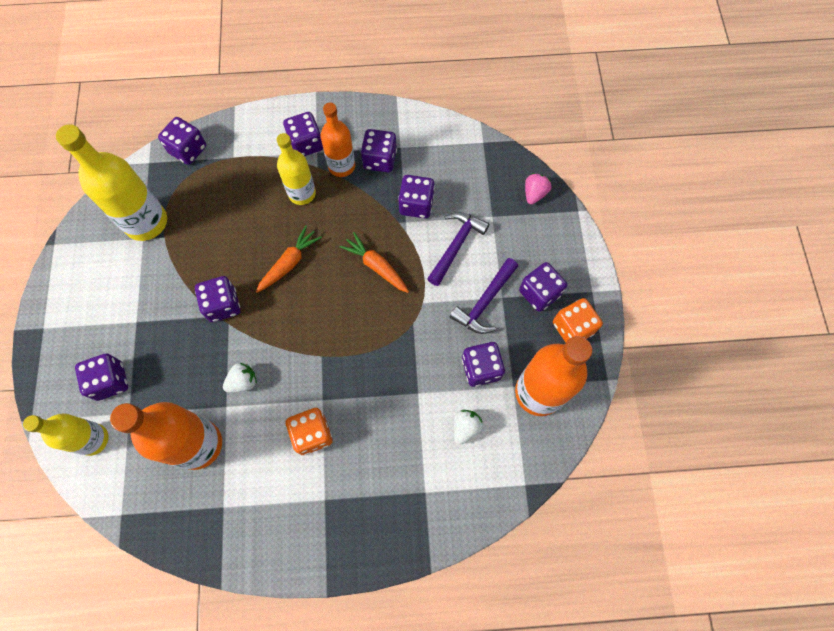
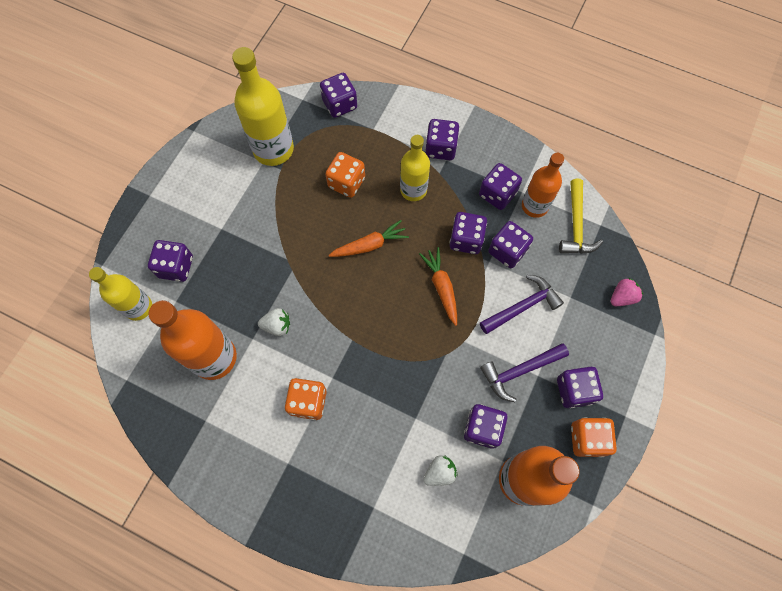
camera: 30 degrees right, 0 degrees up
(223, 305) = (296, 252): purple dice -> purple dice (466, 240)
(235, 218) = (346, 182): none -> orange dice
(341, 166) = (461, 183): orange bottle -> orange bottle (534, 206)
(462, 152) = (576, 225): none -> yellow hammer

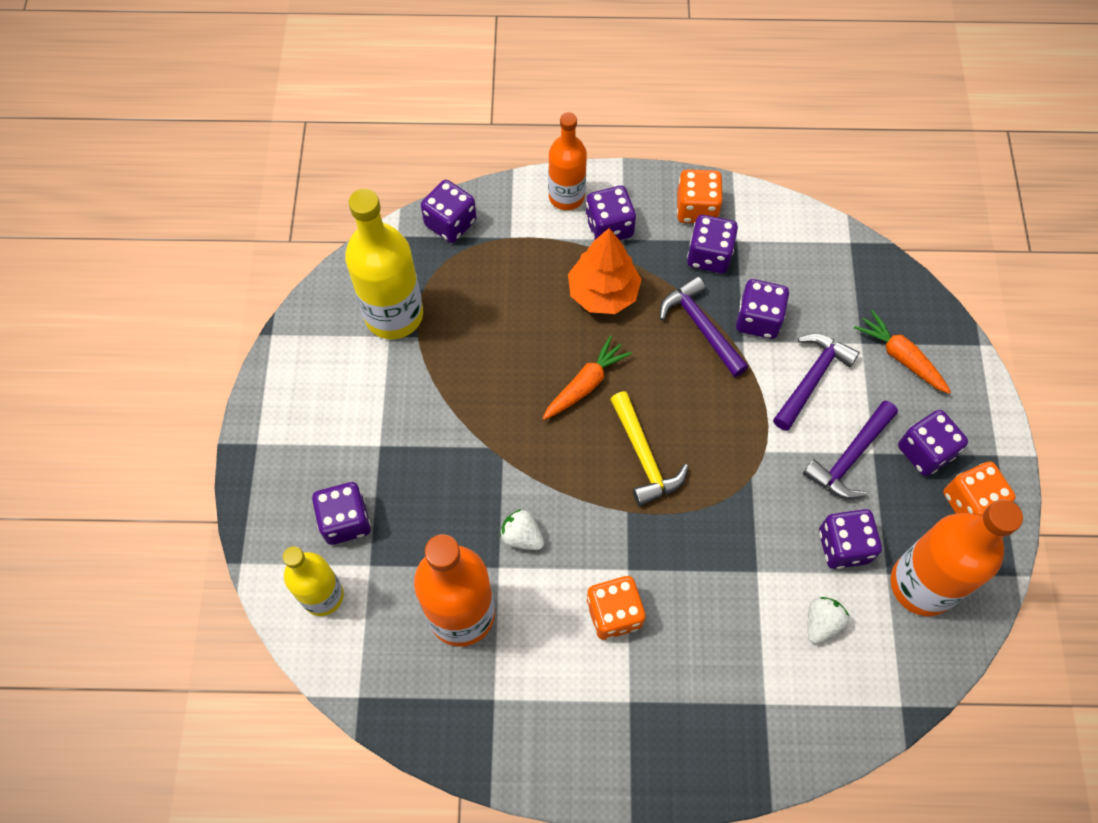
camera: 25 degrees left, 5 degrees down
(277, 325) = (522, 536): white strawberry -> white strawberry turned 120 degrees counterclockwise
(346, 182) = (513, 318): orange dice -> orange dice (696, 209)
(413, 190) = (603, 293): yellow bottle -> orange tree
(441, 287) = (702, 398): orange carrot -> orange carrot (900, 357)
(466, 240) = (701, 327): purple dice -> purple hammer
(534, 206) = (761, 251): orange bottle -> orange bottle (566, 196)
(576, 225) = (822, 254): yellow hammer -> yellow hammer (644, 456)
(622, 297) = (920, 317): pink strawberry -> none

